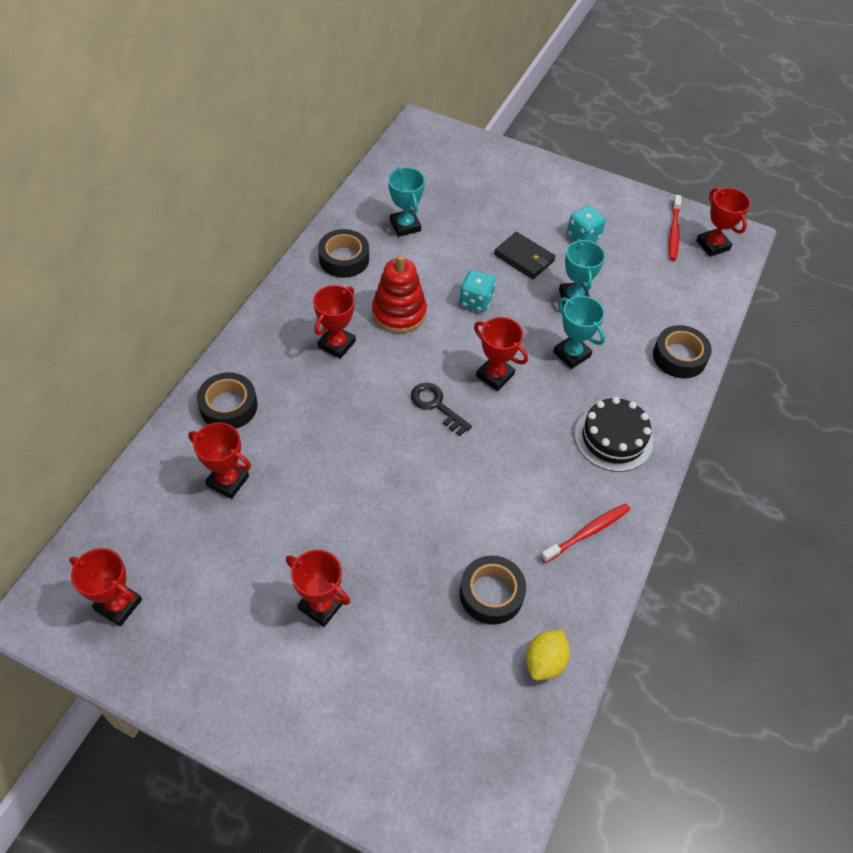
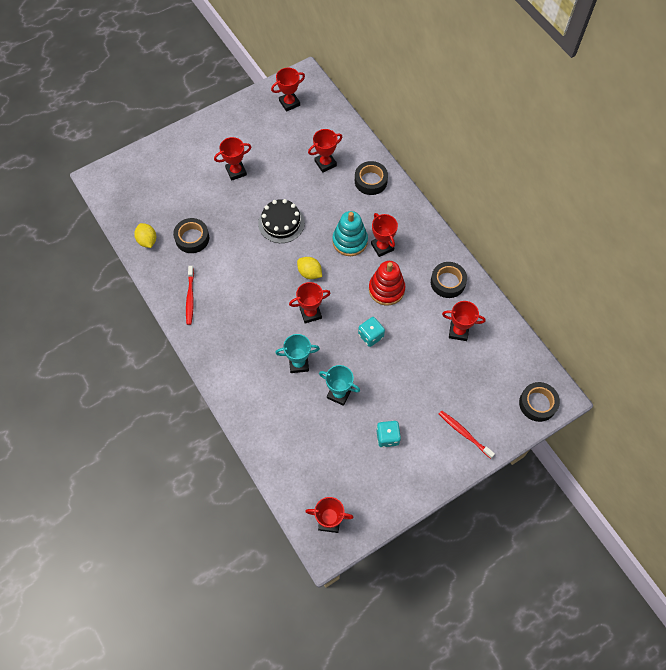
camera: 125 degrees right, 10 degrees up
(352, 384) = (350, 241): none -> turquoise stacking toy
(405, 226) = (458, 331): turquoise trophy -> red trophy
(436, 406) = (309, 273): black key -> yellow lemon
(524, 258) = (390, 386): black wallet -> none
(613, 438) = (231, 347): black cake -> black cake (281, 223)
(673, 232) = (356, 503): red toothbrush -> red toothbrush (464, 433)
(679, 357) = (257, 424): black tape -> black tape (537, 403)

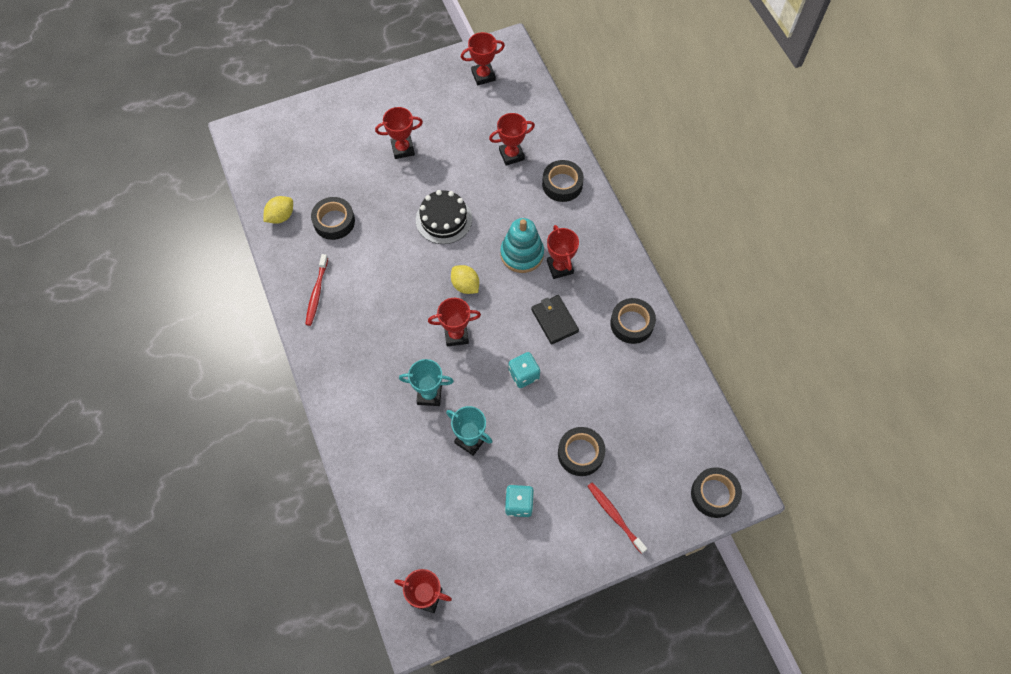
camera: 10 degrees right, 0 degrees up
(147, 240) = (281, 216): yellow lemon -> yellow lemon turned 60 degrees clockwise
(386, 289) = (554, 320): red stacking toy -> black wallet
(428, 389) = (580, 453): none -> black tape
(458, 331) = (633, 387): red trophy -> none

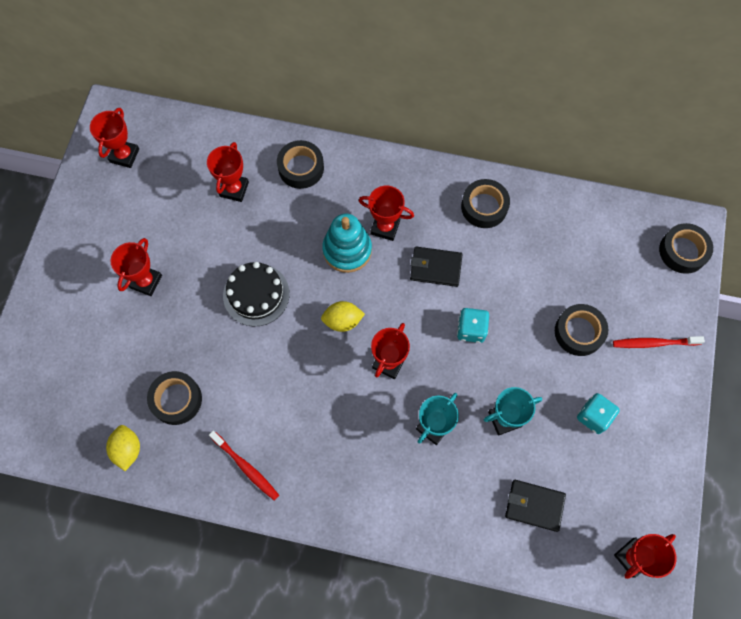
camera: 55 degrees left, 5 degrees up
(418, 500) = (534, 505): none -> black wallet

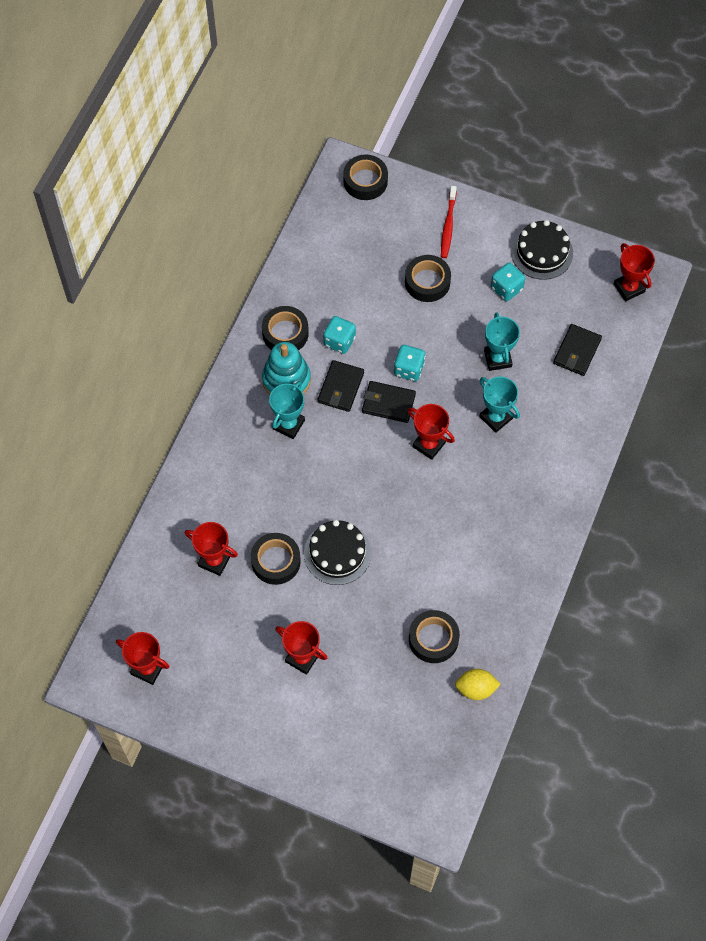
camera: 80 degrees left, 5 degrees down
(246, 467) = (509, 582): red toothbrush -> none
(301, 168) = (204, 492): black tape -> black tape (276, 561)
(342, 321) = (380, 478): yellow lemon -> none
(347, 250) = (306, 463): turquoise stacking toy -> turquoise stacking toy (286, 379)
(385, 227) = (288, 424): red trophy -> turquoise trophy
(428, 316) = (388, 403): none -> black wallet
(487, 258) = (339, 341): none -> turquoise dice
(650, 449) = (542, 252): none -> black cake

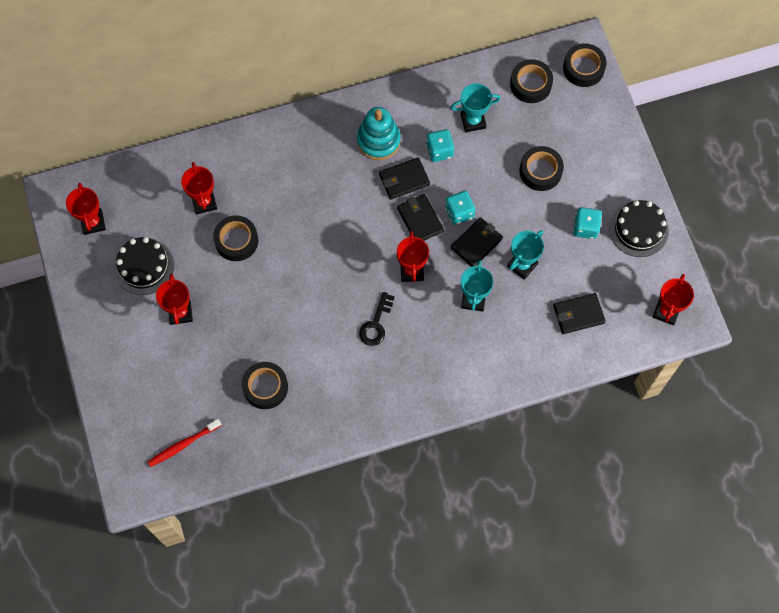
camera: 50 degrees right, 5 degrees up
(285, 333) = (413, 112): black tape -> black tape (530, 84)
(288, 424) = (345, 169): turquoise trophy -> turquoise trophy (473, 121)
(337, 553) = (276, 275): black cake -> black cake (144, 266)
(448, 226) = (599, 150): red toothbrush -> red toothbrush (183, 445)
(448, 377) = (476, 243): none -> black wallet
(452, 508) = (376, 324): none -> black key
(476, 689) = (252, 444): yellow lemon -> none

